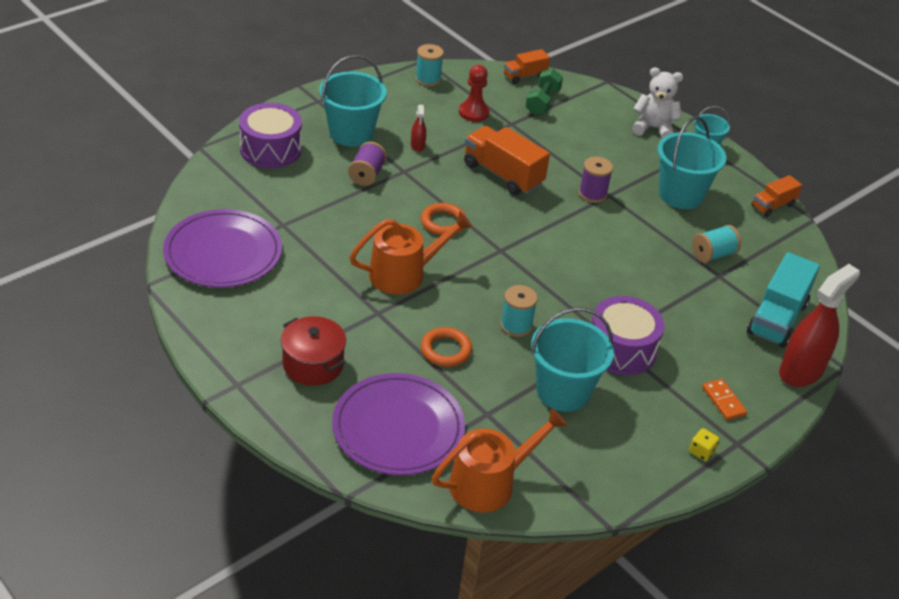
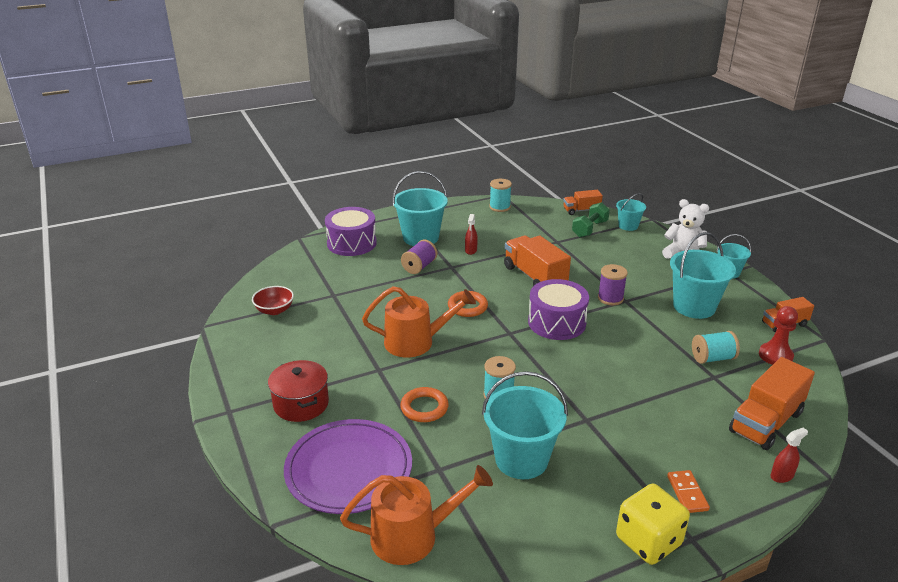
camera: 20 degrees right, 10 degrees down
(223, 253) = (274, 310): purple plate -> red bowl
(473, 112) = (528, 232): red pawn -> red pawn (775, 356)
(583, 94) = (628, 226): none -> turquoise bucket
(621, 349) = (593, 429): purple drum -> purple drum (556, 322)
(701, 452) = (648, 541): yellow dice -> yellow dice, size x2.20
(777, 318) = (766, 422): turquoise truck -> orange truck
(801, 371) = (782, 476): red spray bottle -> red spray bottle, size x0.44

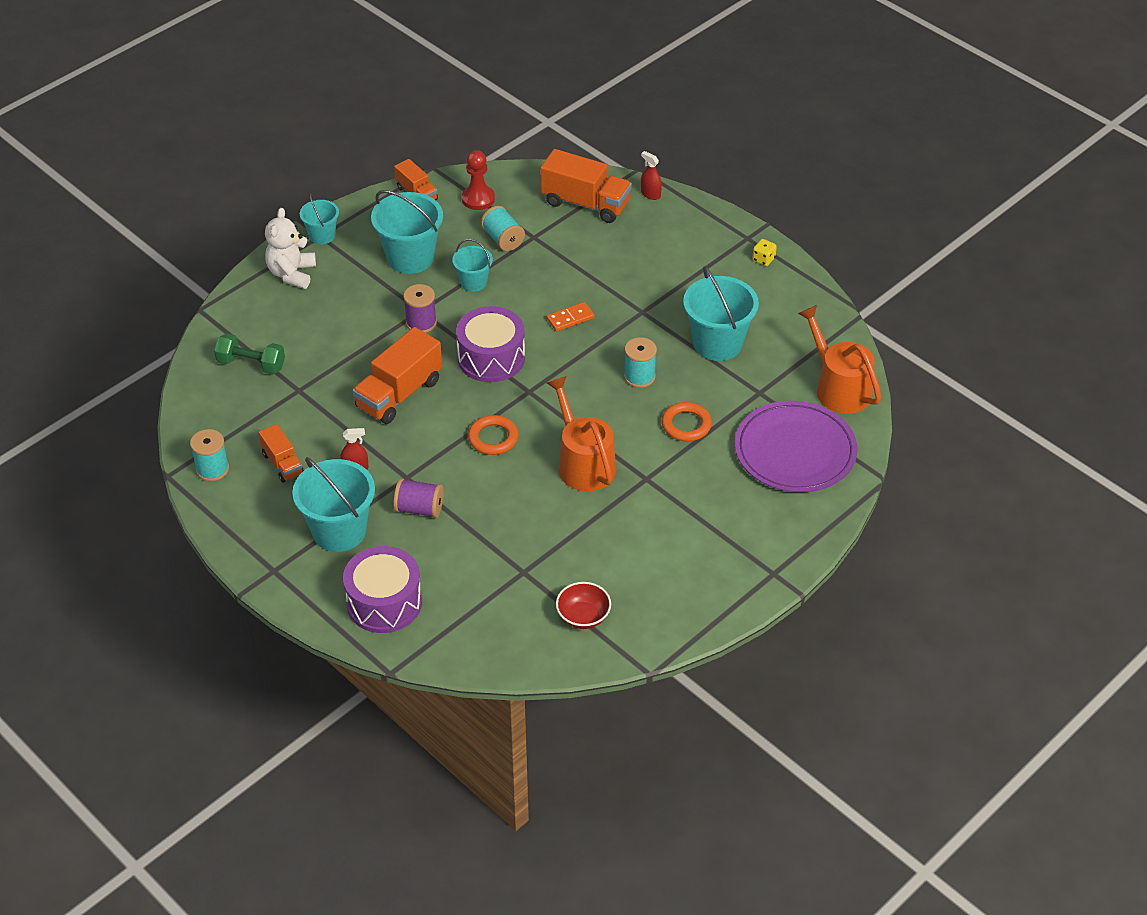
camera: 110 degrees left, 15 degrees up
(301, 404) = (731, 520): red pot -> none
(581, 210) = (195, 381): orange truck -> orange truck (282, 464)
(628, 226) = (228, 329): turquoise bucket -> turquoise bucket (473, 282)
(648, 541) = (763, 259): yellow dice -> yellow dice, size x0.45
(687, 493) = (700, 243): orange domino -> orange domino (570, 318)

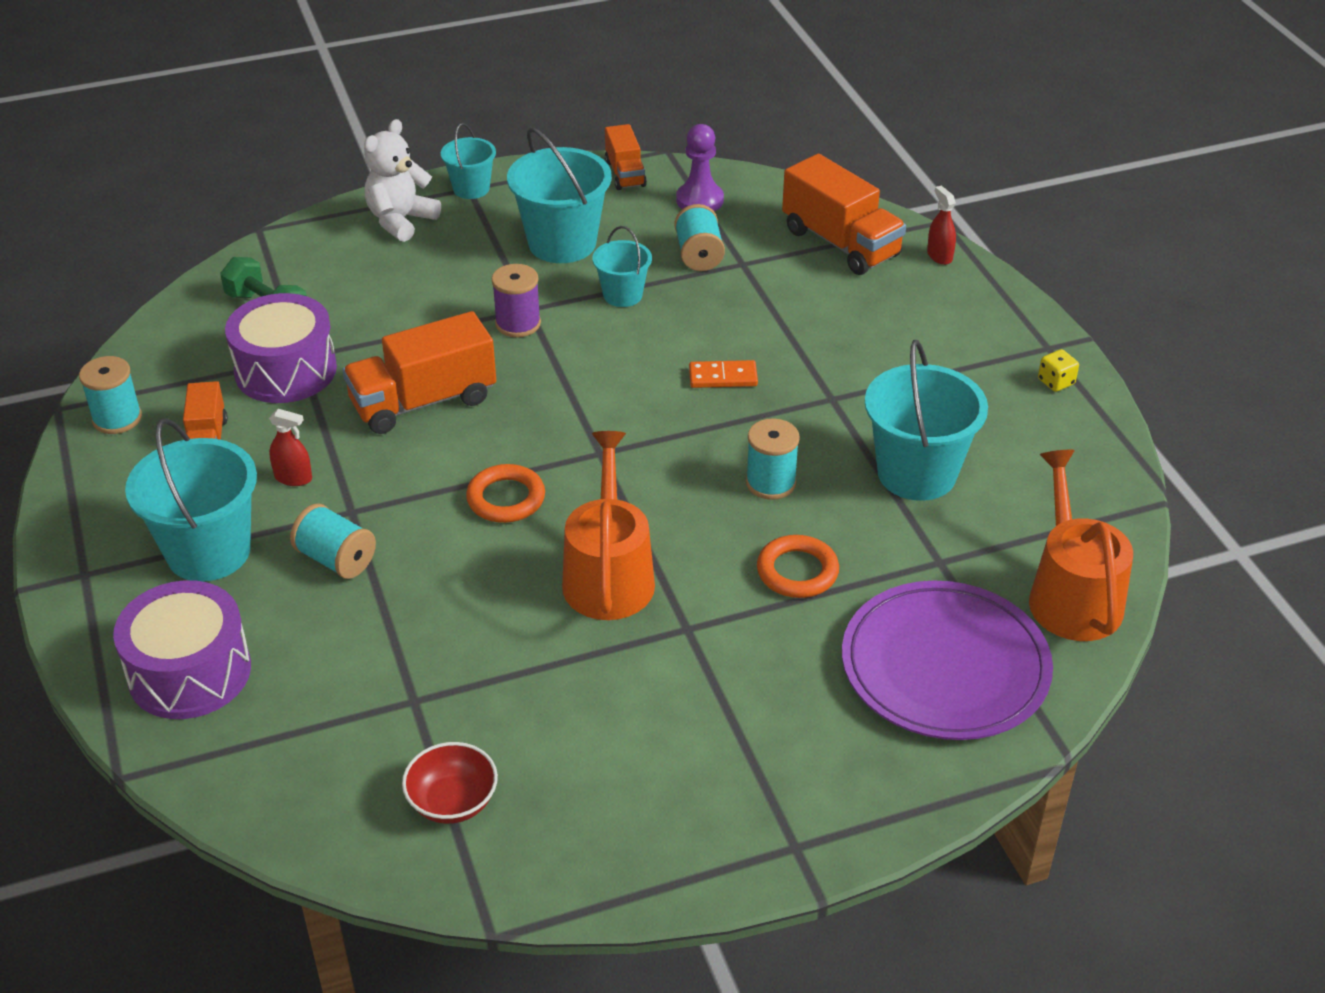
camera: 25 degrees right, 5 degrees down
(419, 509) = (336, 559): purple spool -> turquoise spool
(478, 199) = (699, 200): red pawn -> purple pawn
(491, 358) = (579, 394): purple drum -> purple drum (286, 370)

